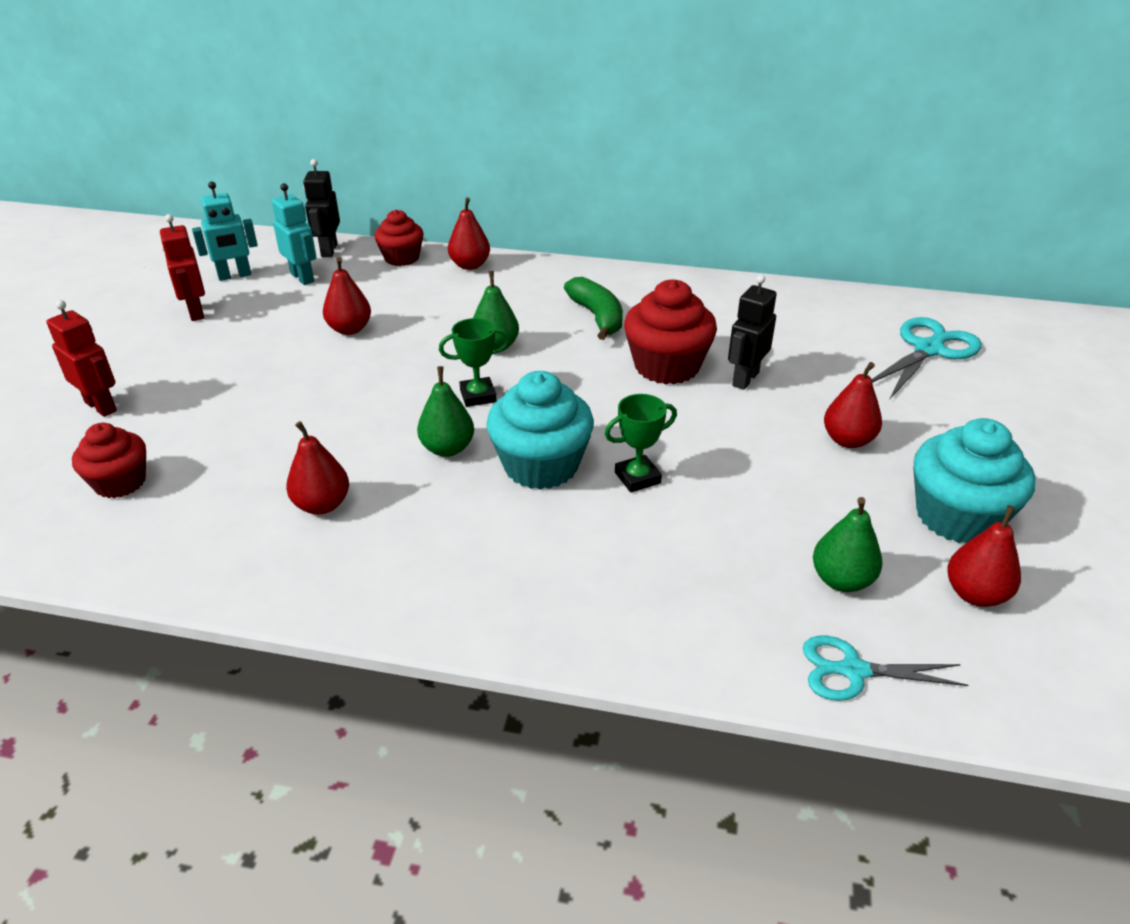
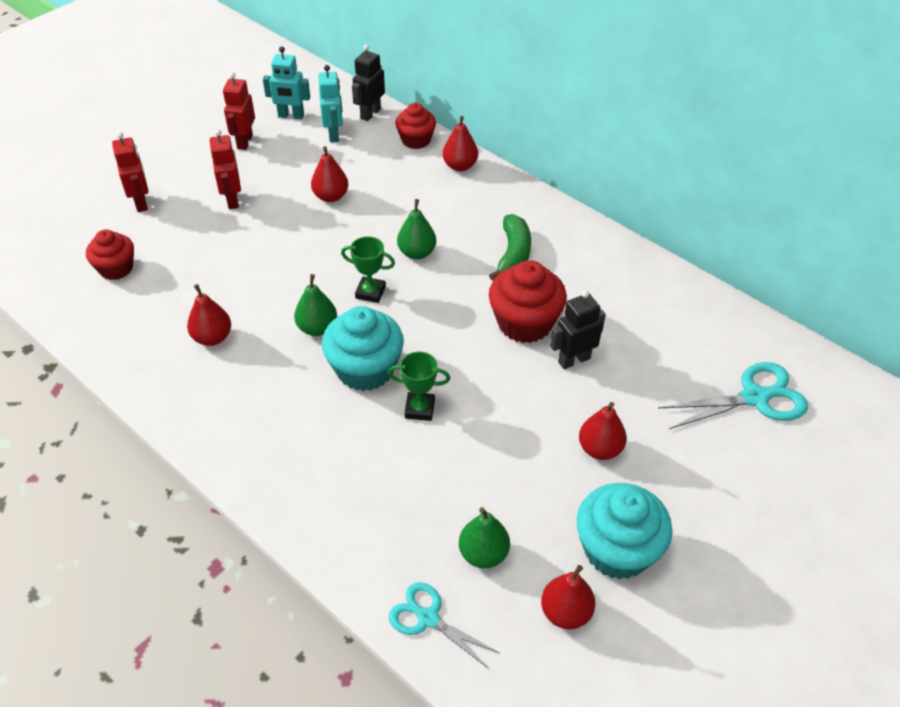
camera: 30 degrees right, 10 degrees up
(227, 367) = (232, 200): none -> red robot

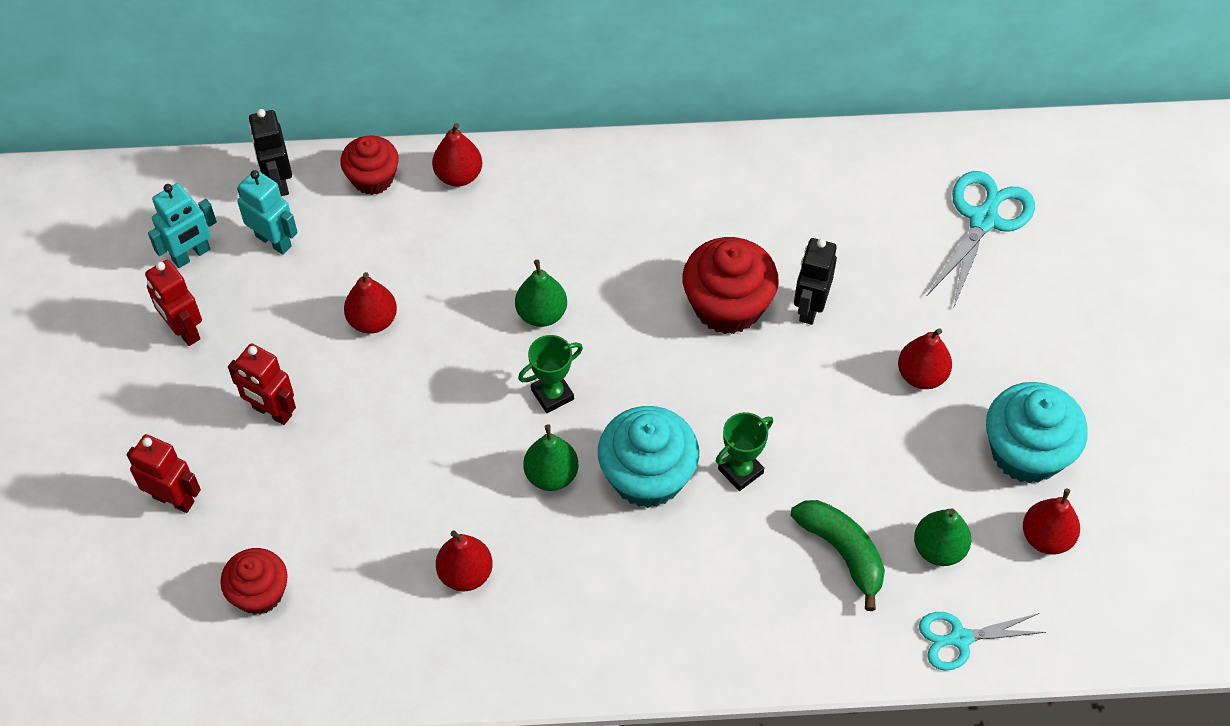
camera: 45 degrees left, 10 degrees up
(513, 255) = (633, 240): green banana -> green banana (842, 552)

